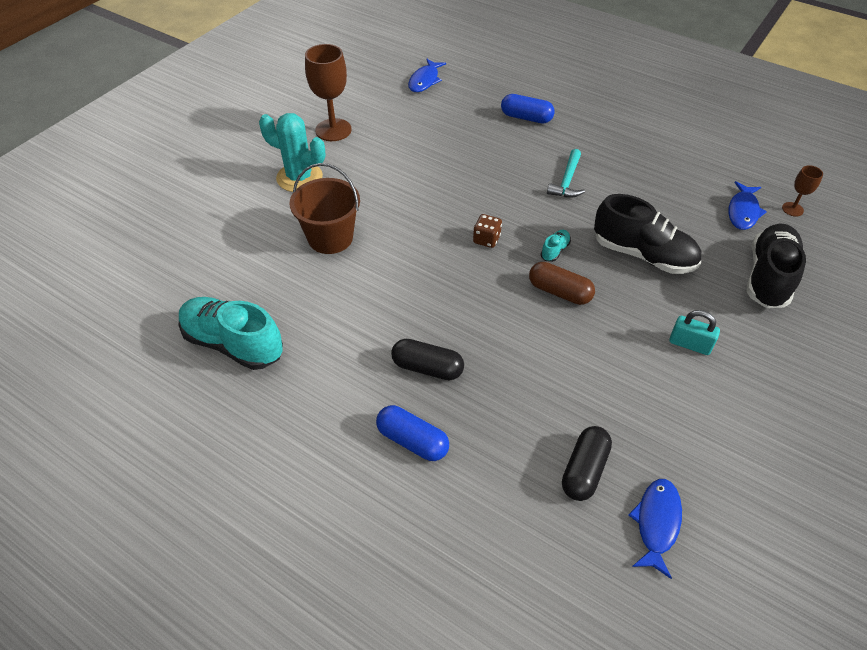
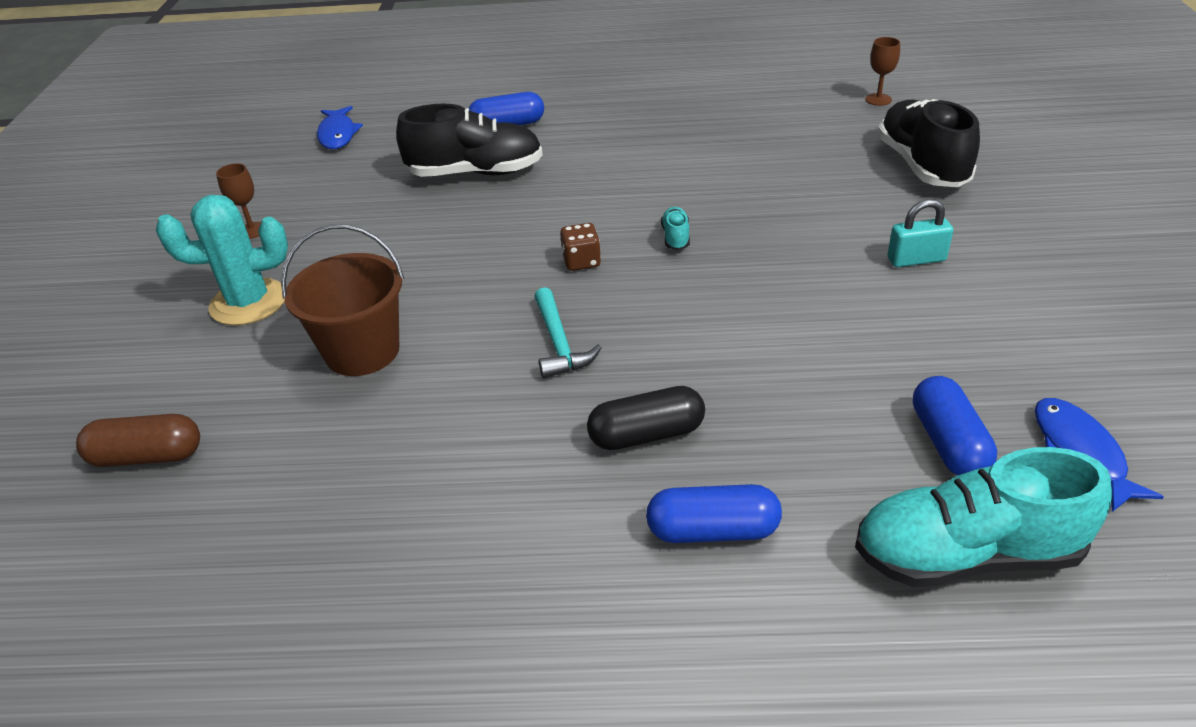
camera: 30 degrees left, 10 degrees down
(233, 344) = (326, 554): turquoise shoe -> turquoise shoe (966, 555)
(333, 130) = (252, 230): brown goblet -> brown goblet, size x0.51
(559, 292) = (724, 275): brown capsule -> brown capsule (147, 456)
(567, 181) = (619, 166): turquoise hammer -> turquoise hammer (559, 343)
(584, 470) = (948, 443): black capsule -> blue capsule
(643, 255) = (777, 199): black shoe -> black shoe (475, 173)
(743, 211) = (834, 120): blue fish -> none

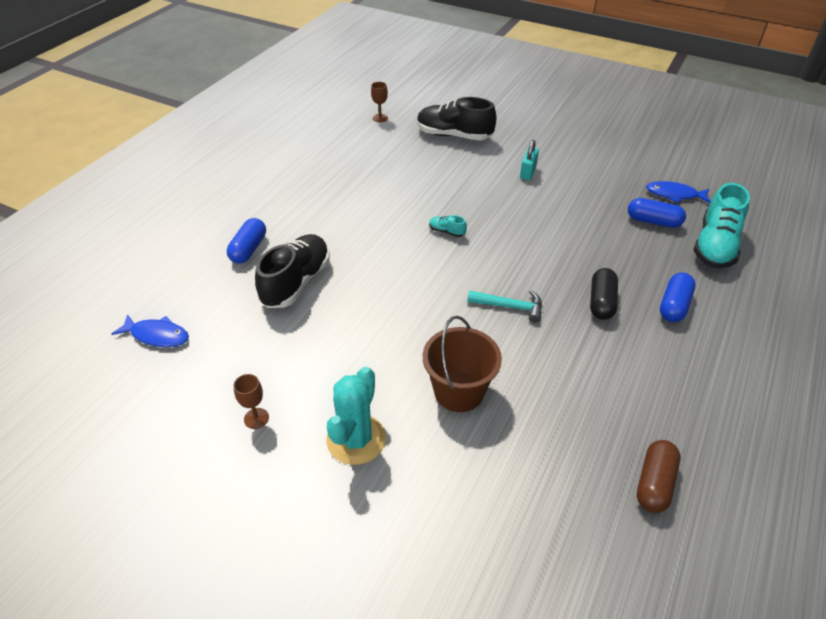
camera: 65 degrees left, 5 degrees up
(147, 456) = (498, 528): brown capsule -> brown capsule (654, 483)
(581, 261) = (440, 272): brown dice -> none

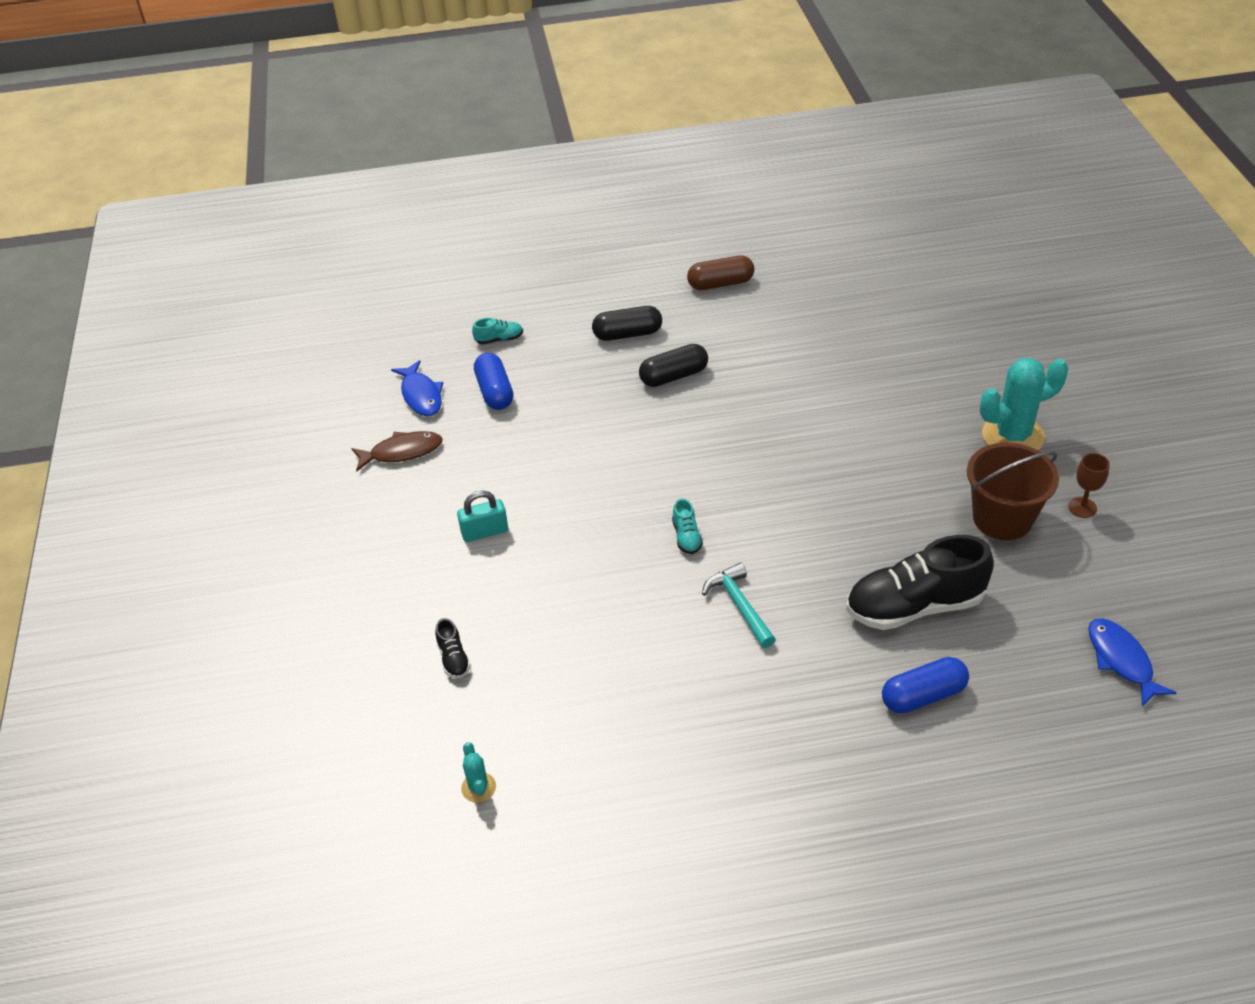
camera: 125 degrees left, 0 degrees up
(380, 118) = (478, 787): brown goblet -> turquoise cactus
(454, 135) = (453, 658): black shoe -> black shoe, size x0.42
(459, 391) = (890, 407): brown bucket -> brown bucket (1002, 518)
(510, 307) = (750, 428): turquoise hammer -> turquoise hammer (739, 605)
(623, 171) = (402, 452): none -> brown fish
(654, 483) = (842, 281): brown capsule -> brown capsule (720, 284)
(673, 305) = (627, 334): blue capsule -> black capsule
(715, 246) = (499, 339): turquoise shoe -> turquoise shoe, size x0.42

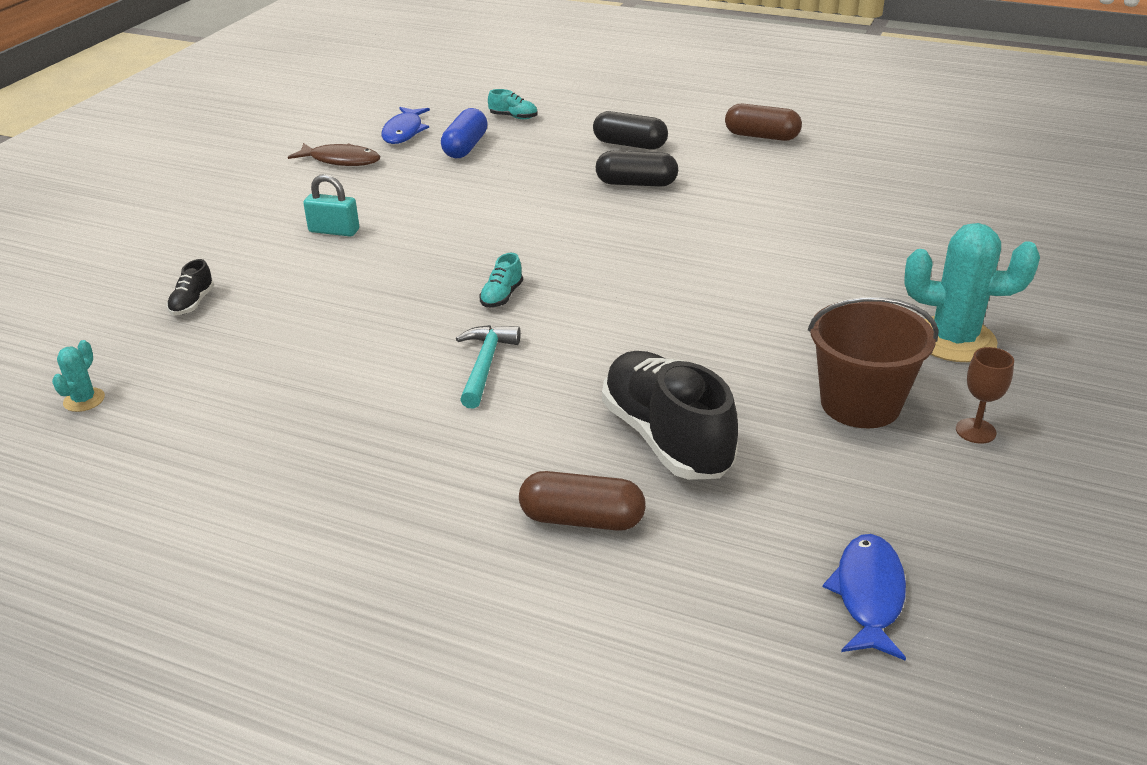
camera: 30 degrees right, 10 degrees down
(914, 606) = (666, 438): black shoe -> black shoe turned 45 degrees clockwise
(923, 696) = (582, 519): blue capsule -> brown capsule

